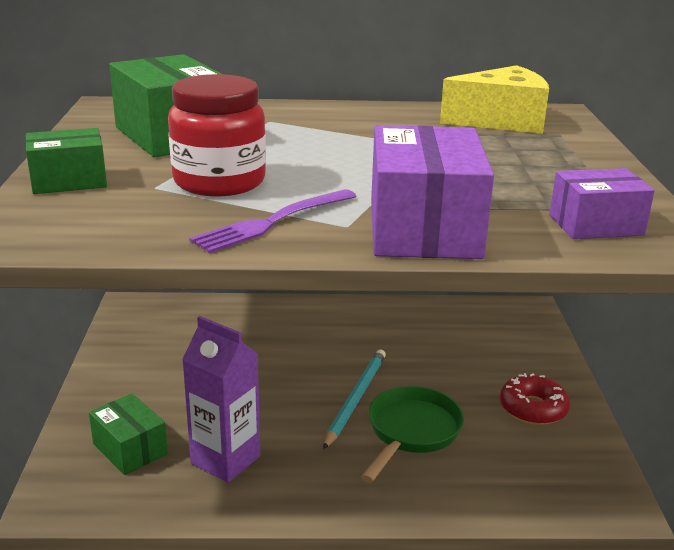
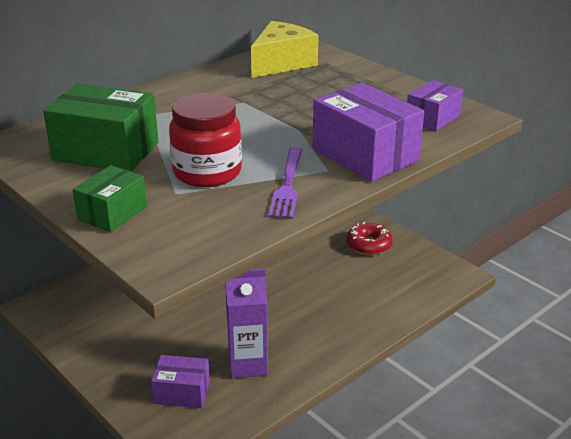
camera: 40 degrees left, 5 degrees up
(130, 449) = (182, 392): green box -> purple box
(356, 399) = (272, 289): turquoise pencil -> none
(411, 432) = (326, 291): green pan -> none

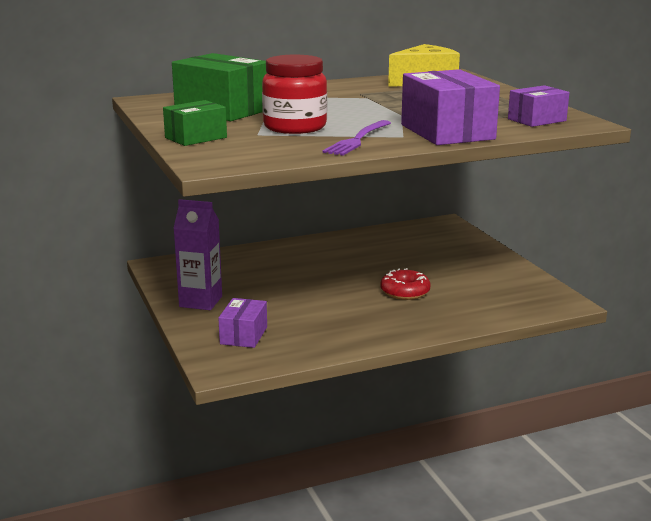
camera: 20 degrees right, 10 degrees down
(182, 392) = (244, 335): purple box -> purple box turned 75 degrees clockwise
(248, 364) = (314, 328): purple carton -> purple carton (200, 301)
(368, 245) = (487, 270): red donut -> red donut (405, 292)

